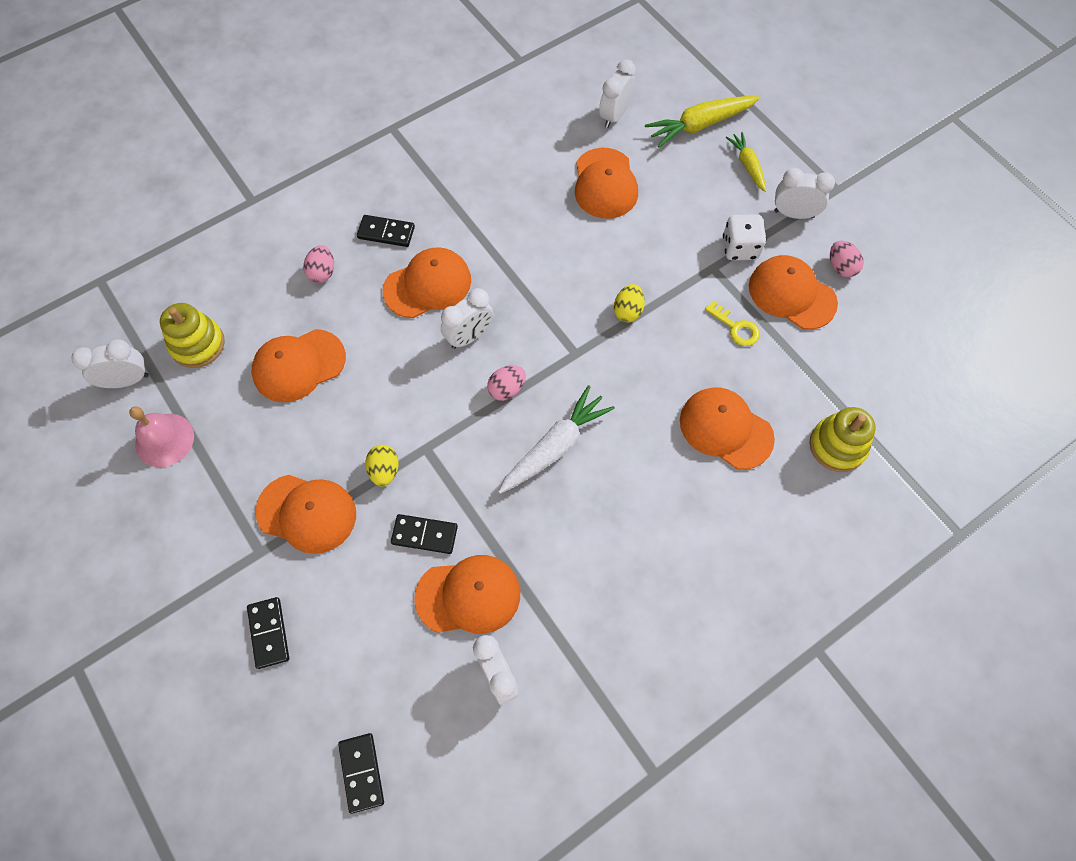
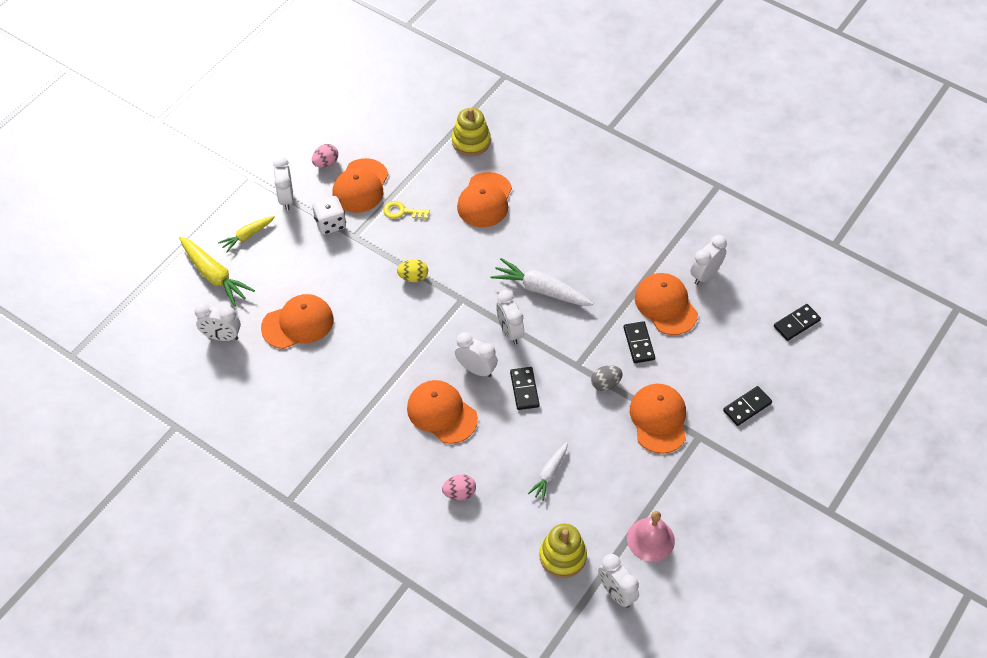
camera: 110 degrees left, 10 degrees down
(299, 365) = (549, 474): orange cap -> white carrot
(384, 471) = (605, 384): yellow egg -> grey egg
(386, 233) = (403, 462): black domino -> black domino (524, 389)
(507, 389) = (509, 331): pink egg -> white clock
(736, 328) = (402, 211): yellow key -> yellow key turned 105 degrees counterclockwise

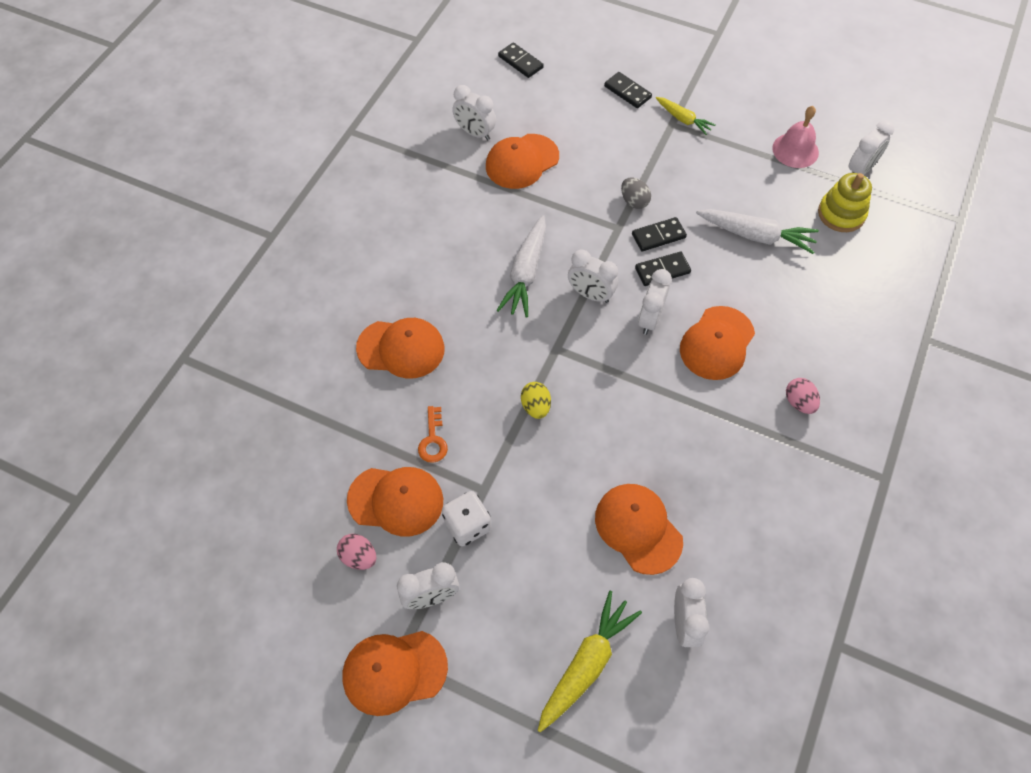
camera: 100 degrees left, 5 degrees up
(247, 236) = (508, 635): yellow carrot -> yellow carrot (683, 119)
(402, 211) = (433, 440): yellow key -> orange key
(459, 493) = (808, 310): pink egg -> pink egg (799, 402)
(471, 141) = (303, 379): yellow stacking toy -> none
(509, 331) = (590, 295): white clock -> white clock turned 60 degrees clockwise
(549, 474) = (756, 236): white carrot -> white carrot, size x1.65
(638, 343) = (576, 179): black domino -> black domino (658, 236)
(658, 419) = (662, 155): orange cap -> orange cap (394, 671)

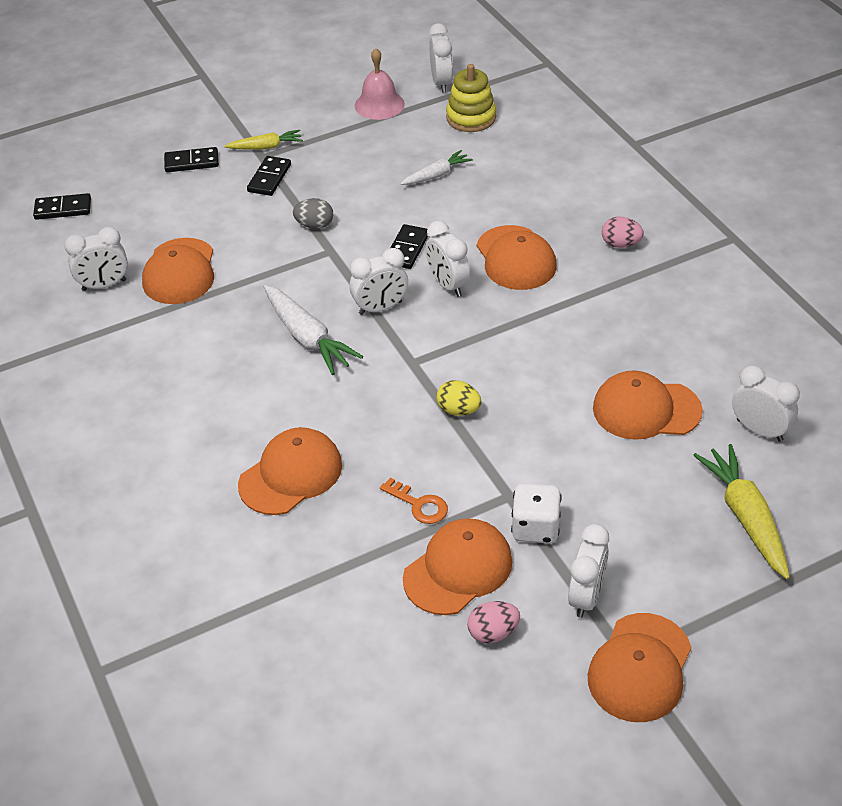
camera: 50 degrees left, 15 degrees down
(658, 236) = (369, 231): black domino -> black domino (269, 178)
(756, 236) = (436, 175): white carrot -> white carrot, size x0.61

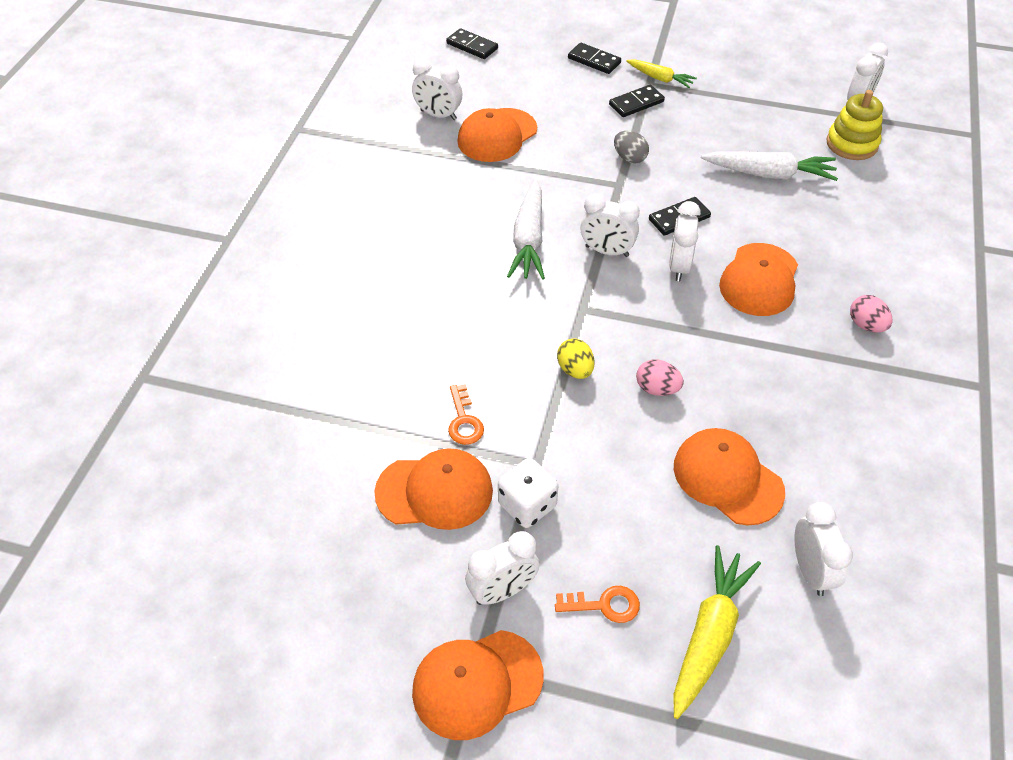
camera: 40 degrees right, 5 degrees up
(291, 475) = (404, 332): orange cap -> none
(379, 104) = (785, 93): pink bell -> none
(436, 175) = (769, 174): white carrot -> white carrot, size x1.65
(493, 633) = (403, 560): pink egg -> pink egg (657, 389)
(662, 551) = (604, 605): none -> orange key

